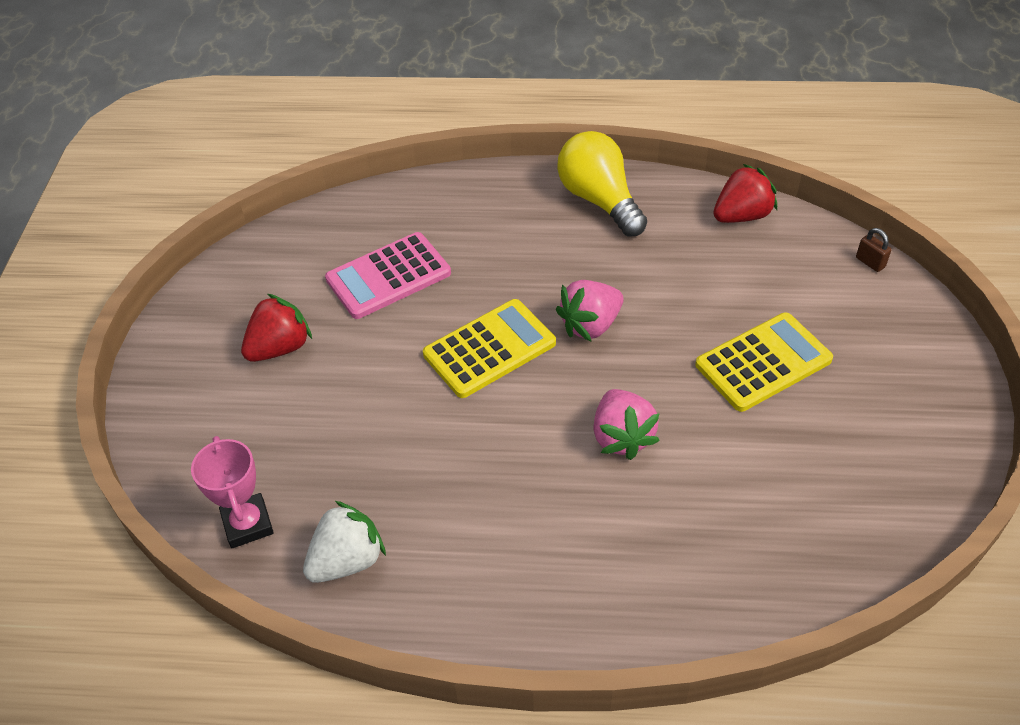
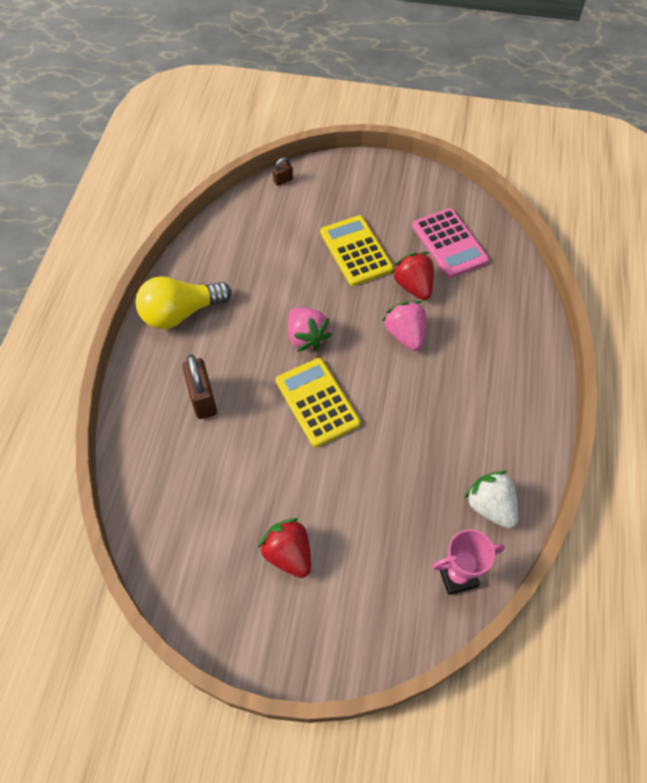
camera: 85 degrees left, 10 degrees up
(388, 276) = (226, 467): pink calculator -> pink calculator (449, 243)
(478, 241) = (203, 399): none -> brown padlock
(622, 437) = (405, 335): pink strawberry -> pink strawberry turned 105 degrees counterclockwise
(741, 215) = (222, 234): red strawberry -> red strawberry (413, 286)

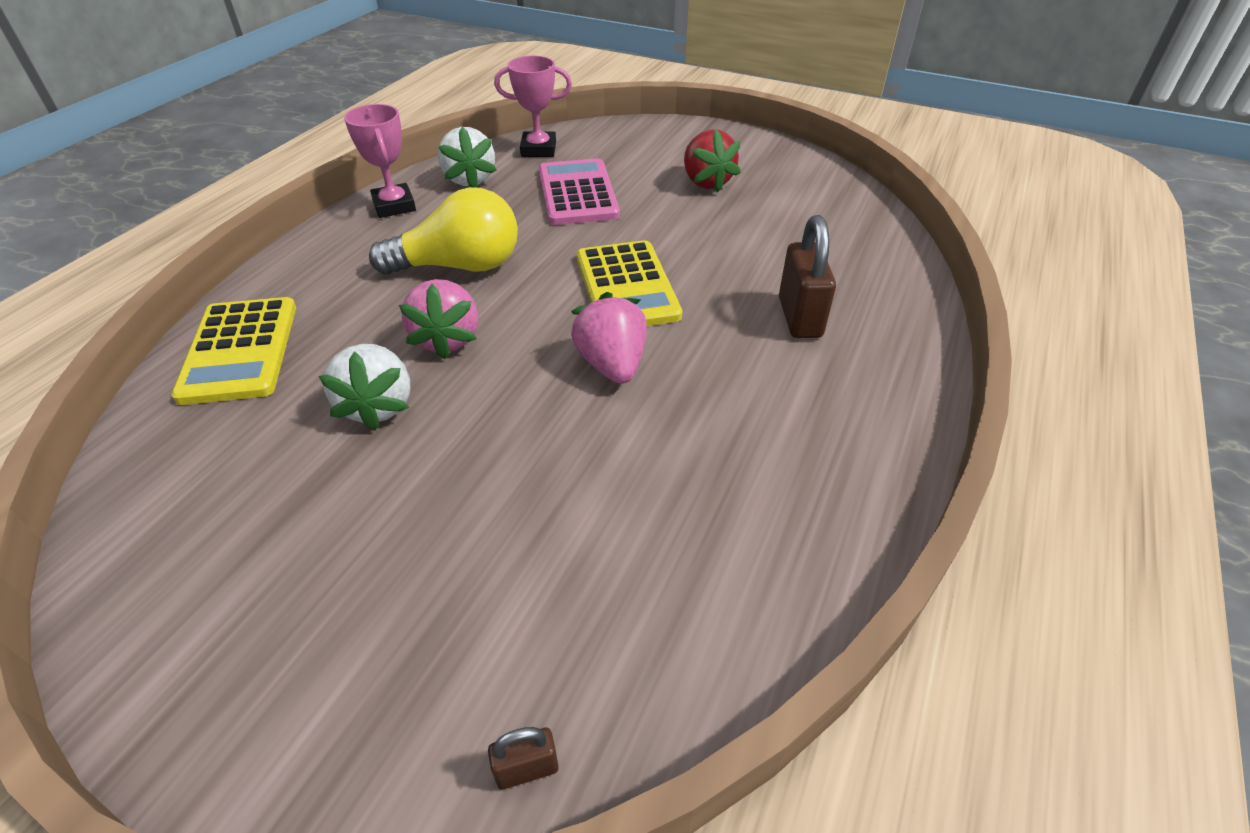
camera: 165 degrees left, 15 degrees down
(180, 313) = (842, 446): yellow light bulb -> yellow light bulb (460, 266)
(356, 251) = (442, 497): yellow calculator -> yellow calculator (239, 351)
(413, 286) = (378, 406): red strawberry -> white strawberry
(449, 243) = (242, 471): pink calculator -> pink calculator (578, 193)
(524, 453) = (394, 206): none -> pink trophy

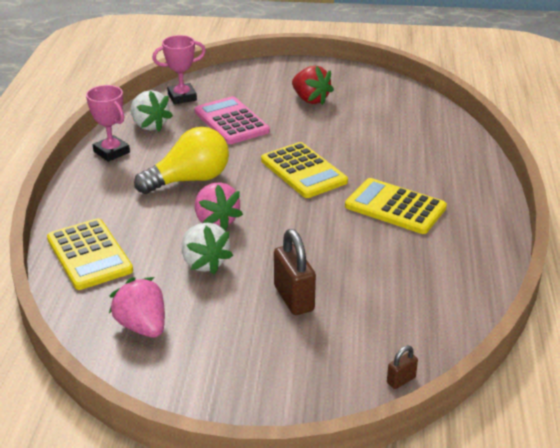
camera: 20 degrees left, 10 degrees down
(612, 364) = (324, 213): pink strawberry -> pink strawberry (142, 326)
(731, 380) = (395, 207): none -> yellow calculator
(799, 317) = (413, 168): brown padlock -> brown padlock (293, 298)

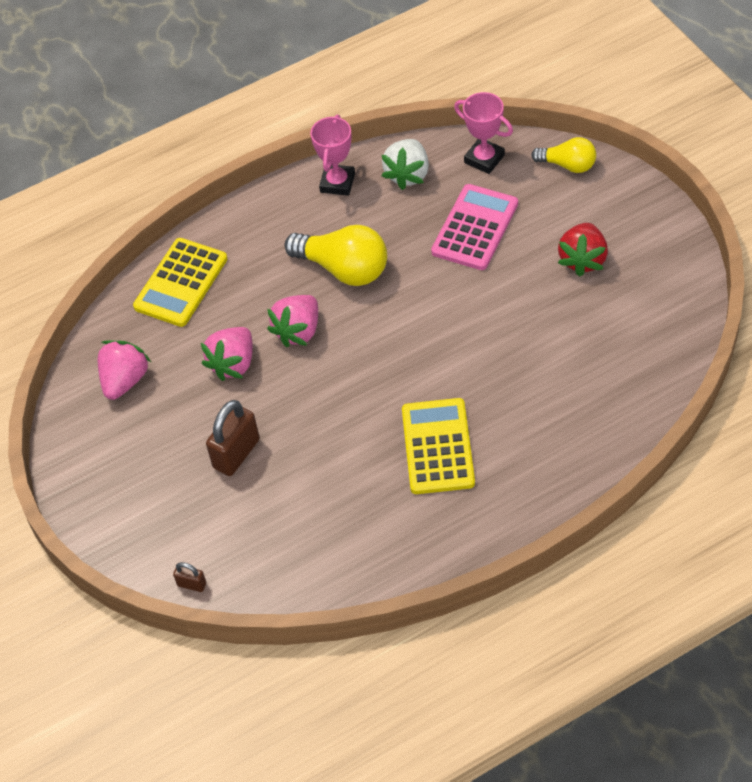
camera: 60 degrees right, 20 degrees up
(204, 263) = (233, 364): white strawberry -> pink strawberry
(231, 76) = (568, 165): none -> yellow light bulb
(303, 171) = (436, 340): yellow calculator -> none

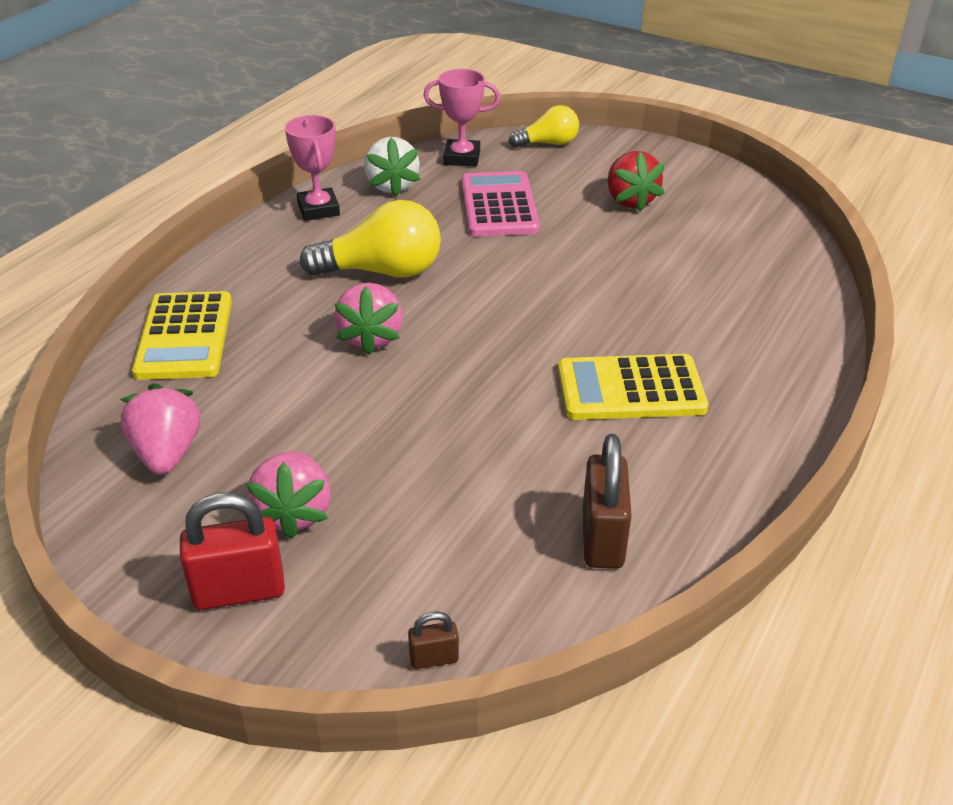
camera: 35 degrees left, 15 degrees down
(116, 496) = (239, 591): none -> red padlock
(233, 364) = (310, 391): pink strawberry -> pink strawberry (294, 513)
(236, 454) = (384, 480): brown padlock -> brown padlock (602, 538)
(438, 447) = (630, 389): yellow calculator -> yellow calculator turned 60 degrees counterclockwise

